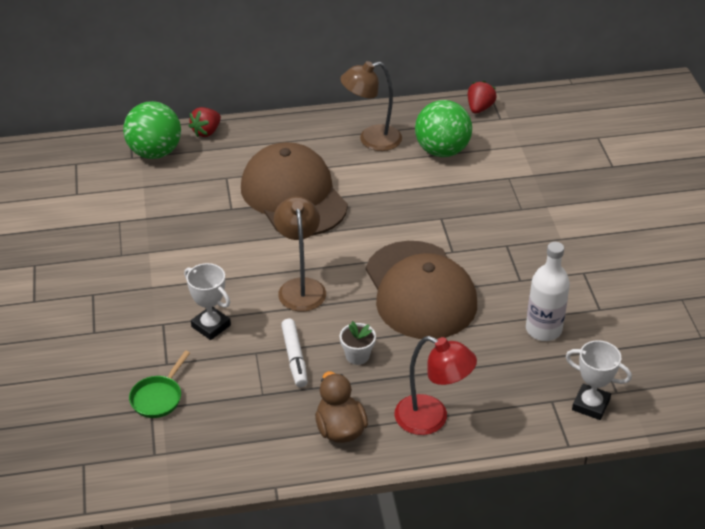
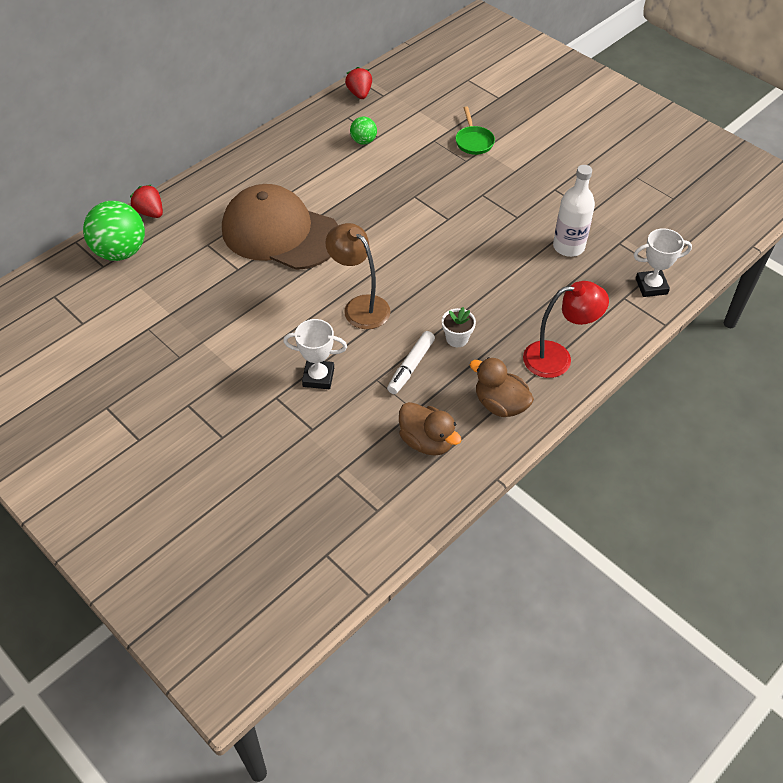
camera: 35 degrees left, 10 degrees up
(158, 397) = (334, 461): green pan -> green pan (474, 141)
(206, 132) = (150, 212): red strawberry -> red strawberry turned 135 degrees clockwise
(247, 424) = (427, 441): none -> brown duck
(294, 357) = (411, 366): white marker -> white marker turned 75 degrees clockwise
(371, 140) = (299, 157): brown lamp -> none
(420, 290) = (454, 262): brown cap -> none
(442, 151) = (363, 141): green ball -> green ball, size x0.51

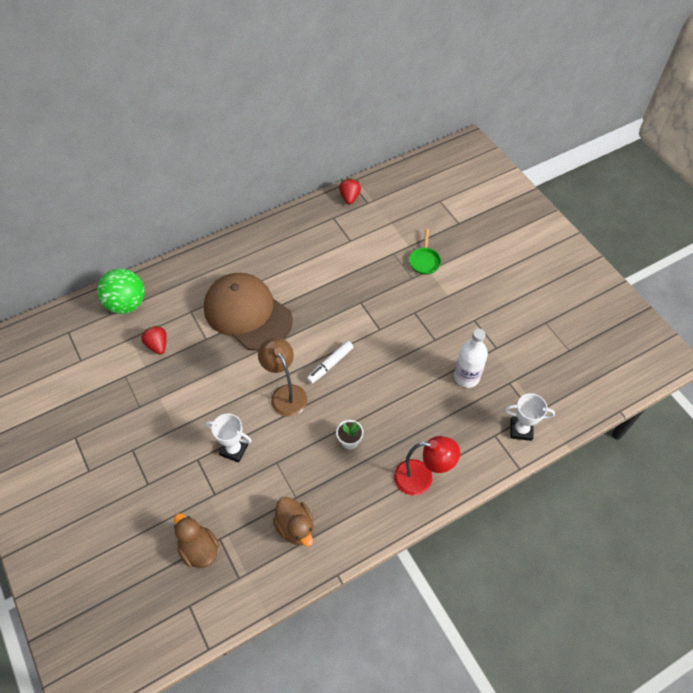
camera: 15 degrees right, 5 degrees up
(150, 212) = (158, 273): red strawberry -> red strawberry (157, 345)
(363, 141) = (338, 243): green ball -> none
(411, 366) = (306, 457): white marker -> white marker (330, 364)
(500, 404) = (362, 509): brown duck -> brown duck (199, 549)

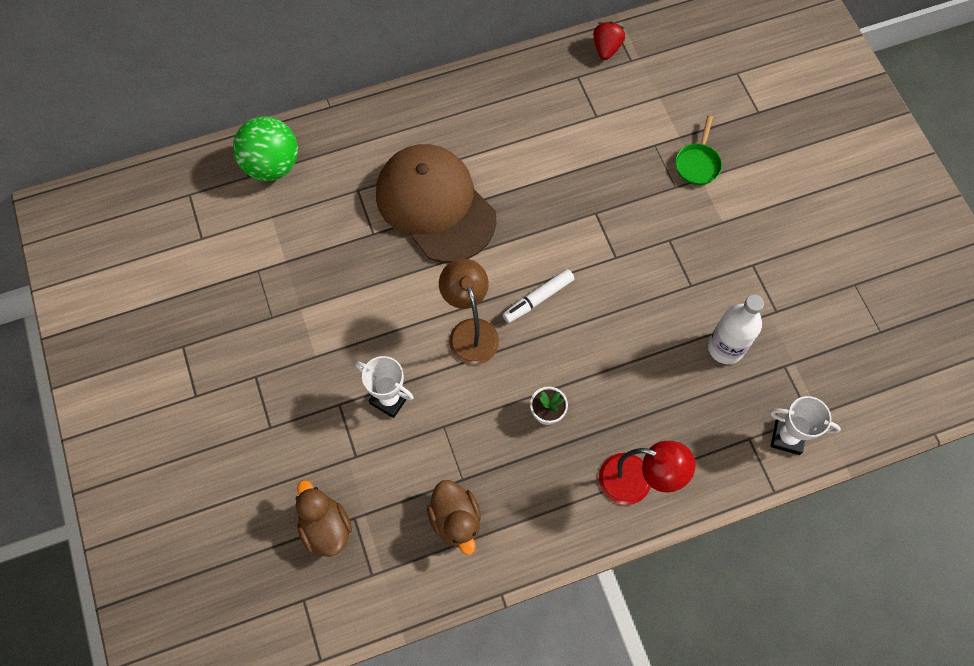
camera: 10 degrees right, 10 degrees up
(157, 345) = (306, 232): red strawberry -> none

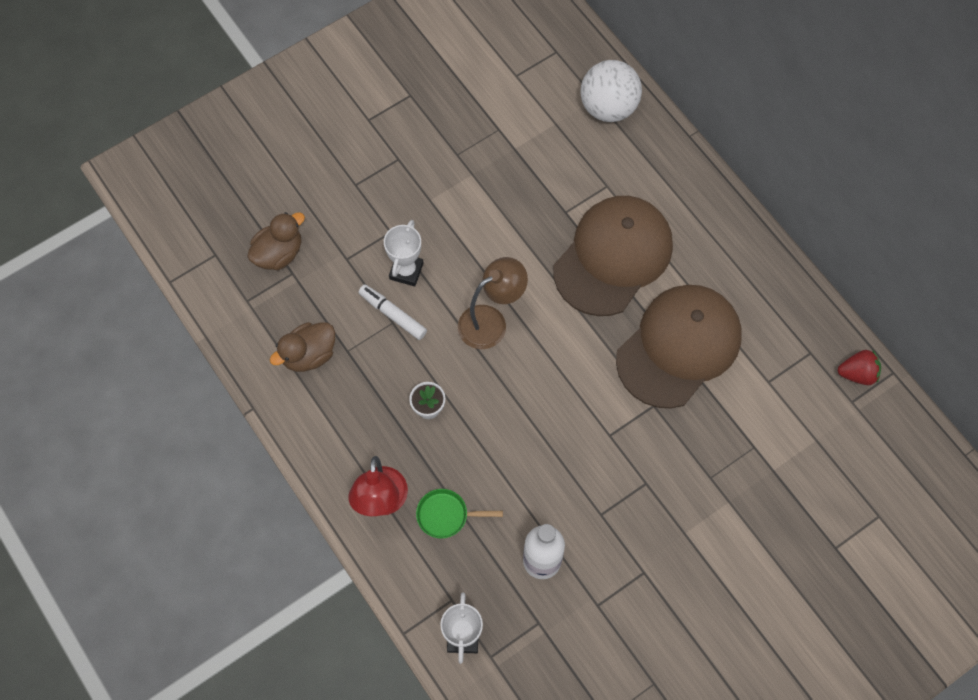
camera: 75 degrees right, 0 degrees up
(272, 165) = (608, 107): green ball -> white ball
(538, 299) = (542, 373): white marker -> white marker (393, 314)
(543, 176) = (679, 347): none -> brown cap
(698, 164) = (746, 495): green pan -> green pan (446, 515)

